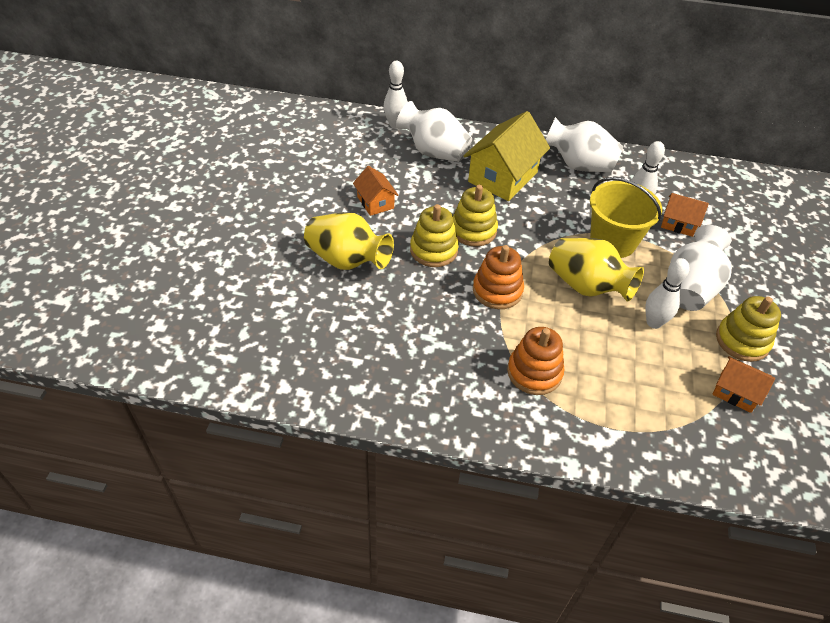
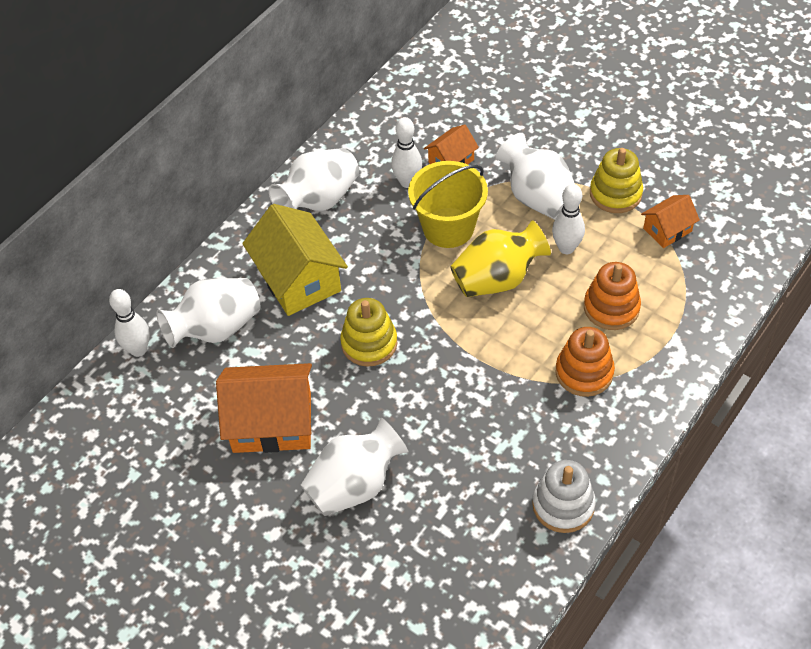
camera: 60 degrees left, 5 degrees up
(347, 260) = (354, 485): yellow vase -> white vase
(375, 202) = (272, 423): orange house -> orange house, size x1.88
(394, 395) = (563, 505): none -> white stacking toy
(433, 250) = (380, 393): yellow stacking toy -> none
(497, 290) = (467, 358): orange stacking toy -> orange stacking toy (611, 308)

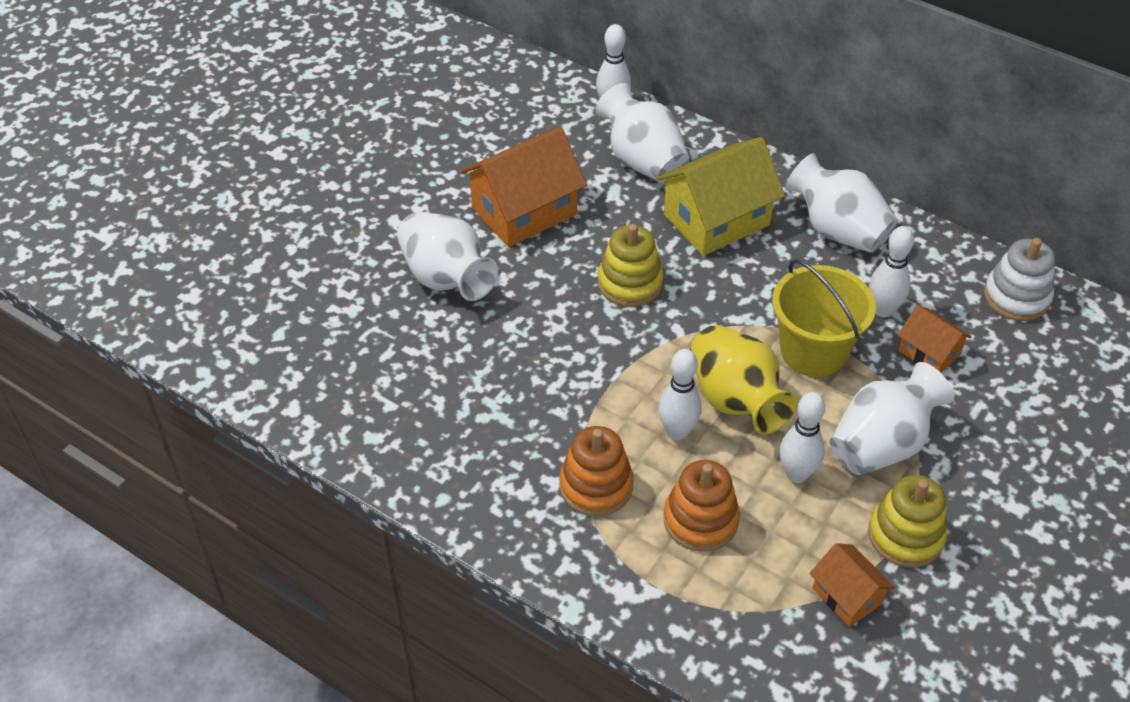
camera: 85 degrees right, 5 degrees down
(272, 423) = (524, 211): orange house -> orange house turned 60 degrees clockwise
(529, 318) = (677, 432): none -> white bowling pin
(563, 505) = (410, 458): white stacking toy -> white stacking toy (1016, 297)

